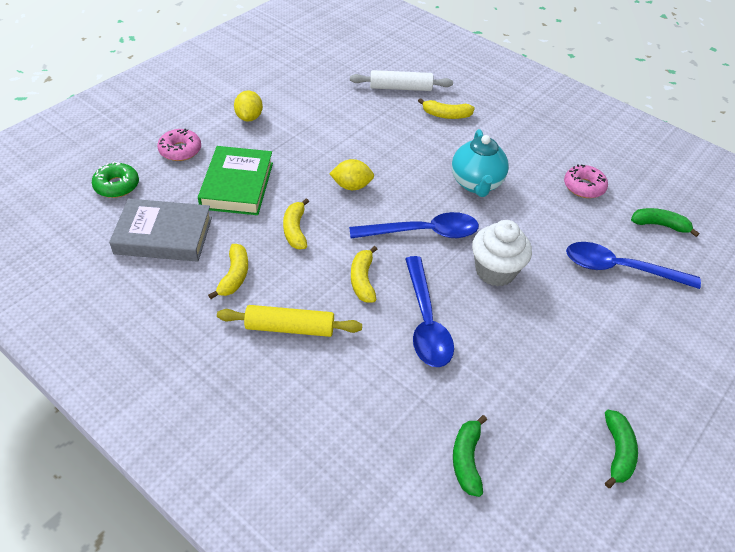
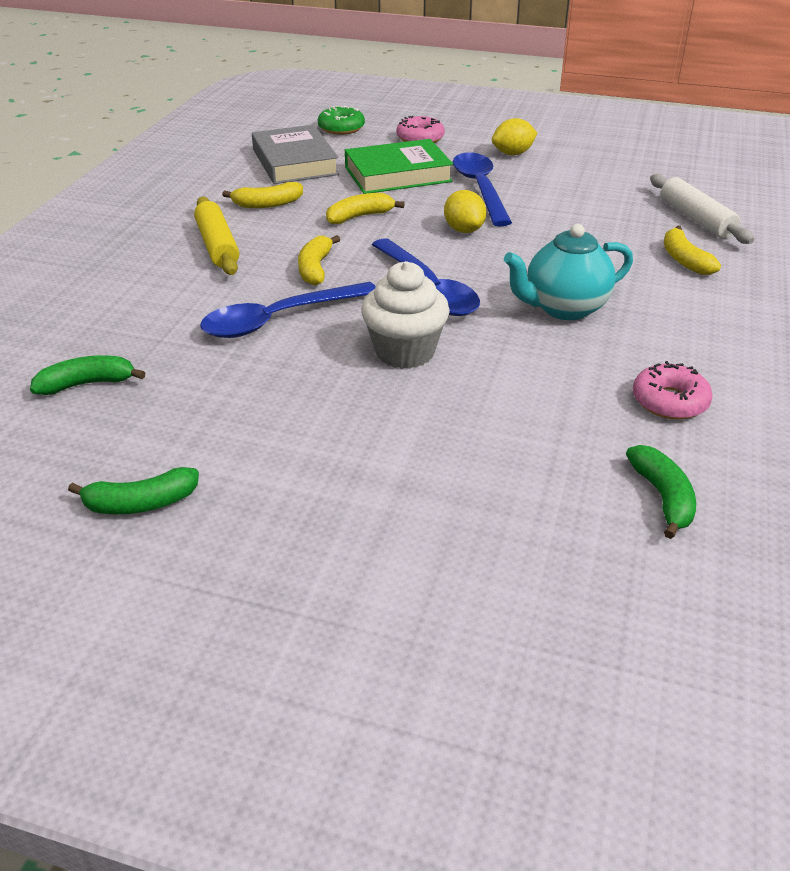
camera: 70 degrees right, 10 degrees down
(362, 280) = (315, 268): yellow banana -> yellow banana turned 60 degrees counterclockwise
(619, 268) = (508, 463): blue spoon -> blue spoon (480, 188)

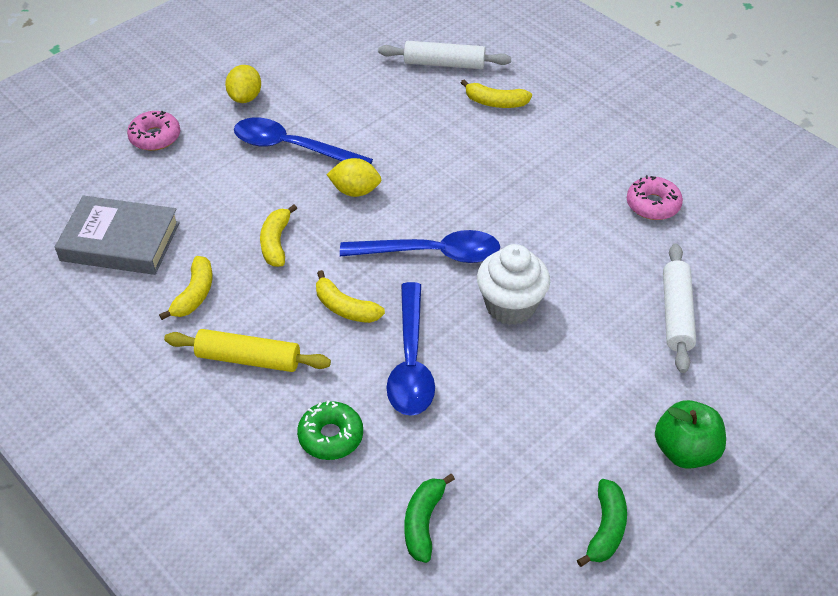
camera: 60 degrees left, 10 degrees up
(295, 535) = (685, 451): none -> green apple
(341, 128) = (74, 178): green donut -> green donut (331, 436)
(397, 174) = (216, 184): green book -> none
(509, 468) = (676, 314): none -> white rolling pin
(564, 308) = (513, 195): turquoise teapot -> none
(663, 497) = (740, 259): green banana -> none

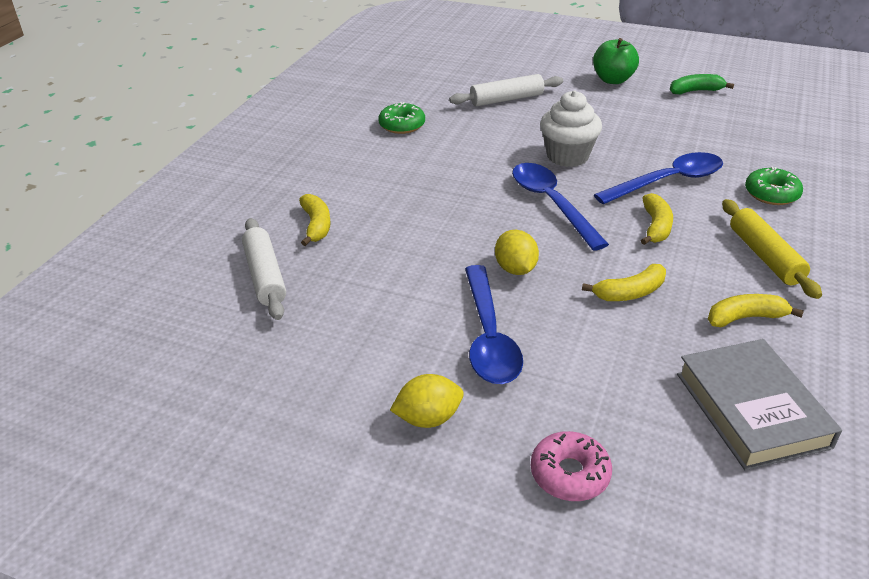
camera: 115 degrees left, 10 degrees down
(423, 522) = (776, 142): green banana -> none
(653, 205) = (402, 125): pink donut -> green donut

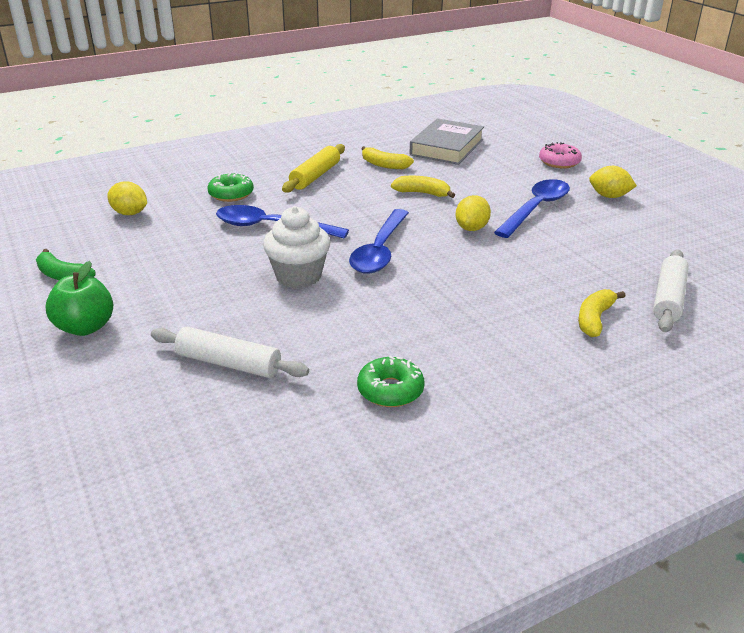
camera: 140 degrees left, 5 degrees down
(656, 227) = (340, 210): yellow banana -> none
(783, 140) = (130, 213): none -> yellow lemon

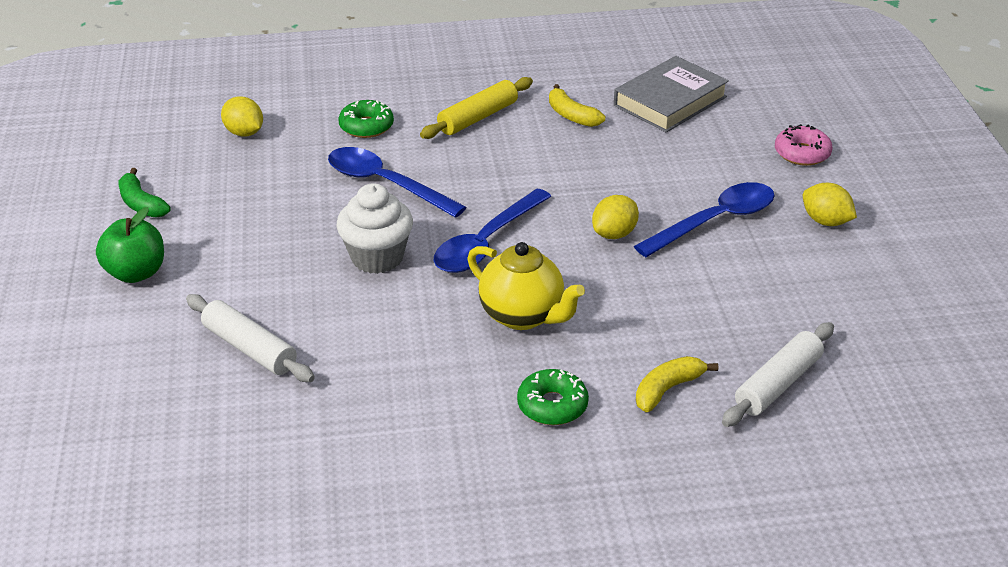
camera: 20 degrees right, 5 degrees up
(390, 390) = (388, 418): green donut -> green donut (552, 405)
(422, 193) = (590, 169): yellow banana -> none
(445, 292) = (523, 315): none -> yellow teapot

